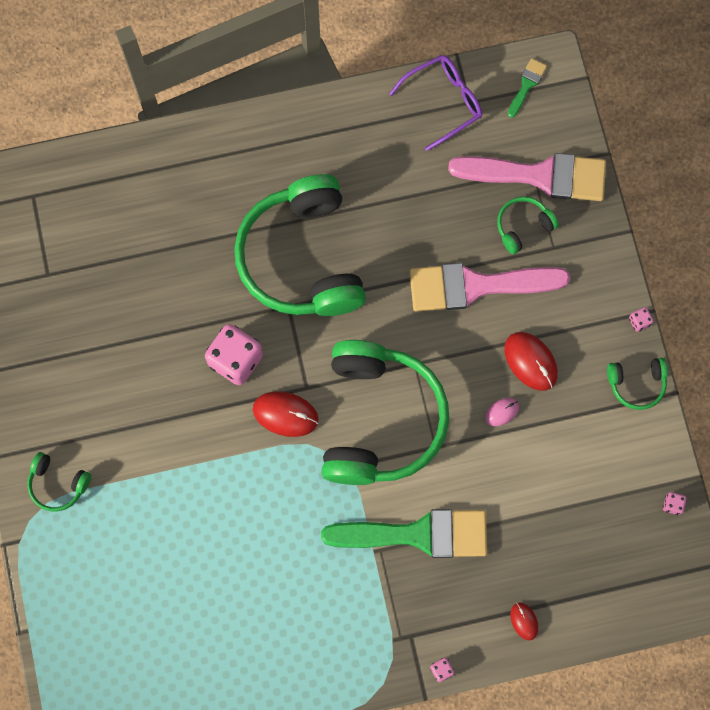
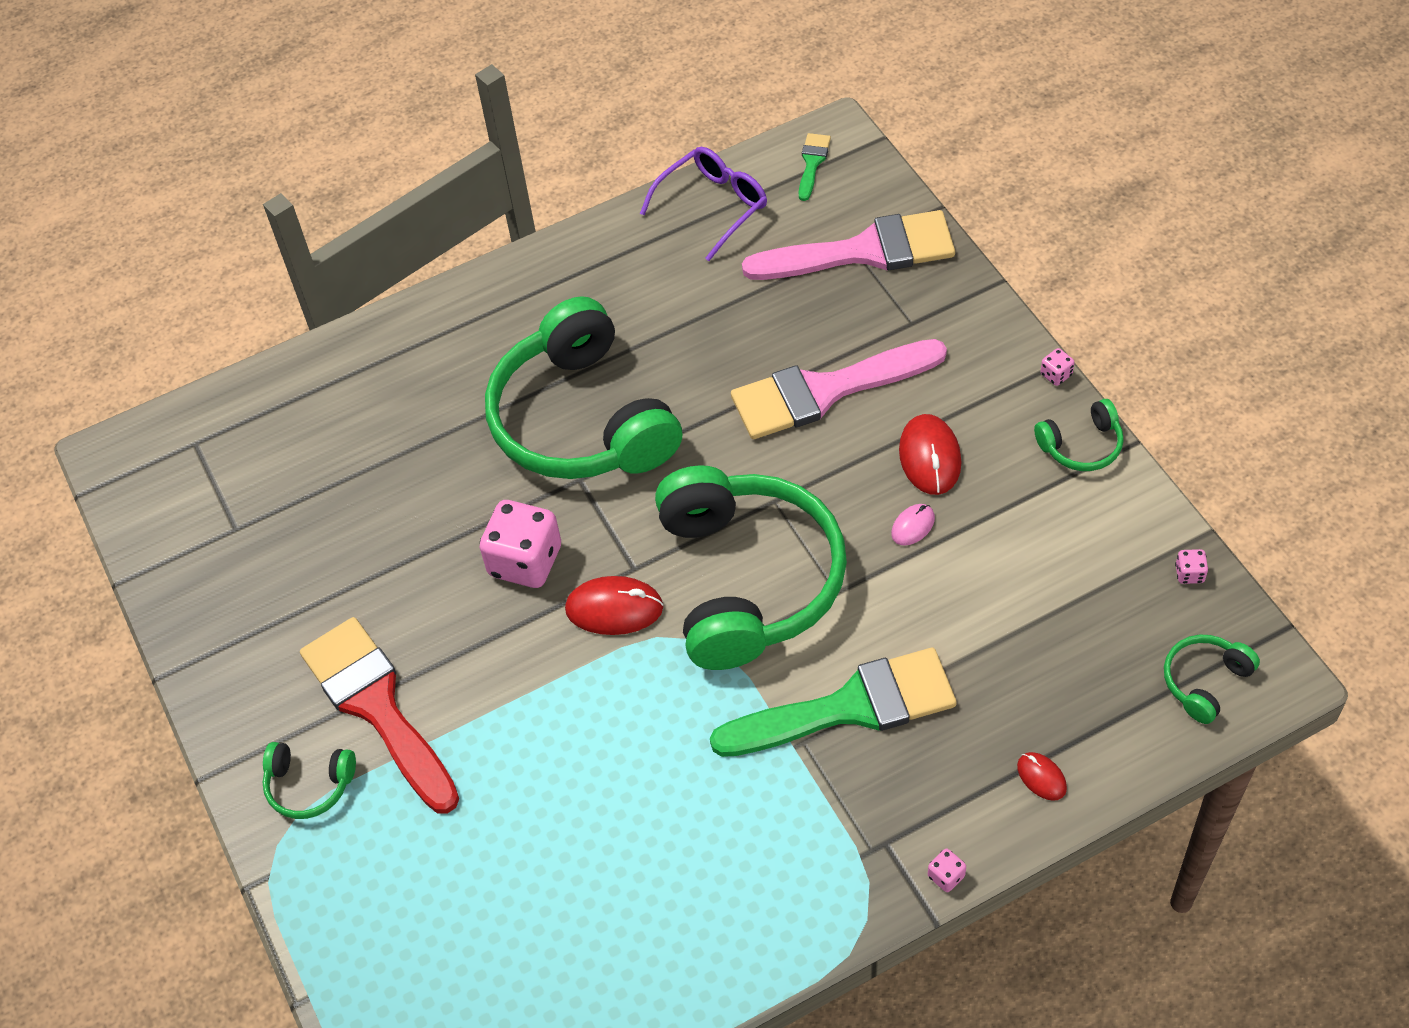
camera: 10 degrees left, 20 degrees down
(113, 440) = (377, 707): none -> red brush
(523, 226) = (863, 310): green headphones -> green headphones (1204, 681)
(530, 361) = (930, 457): red mouse -> red mouse turned 45 degrees clockwise

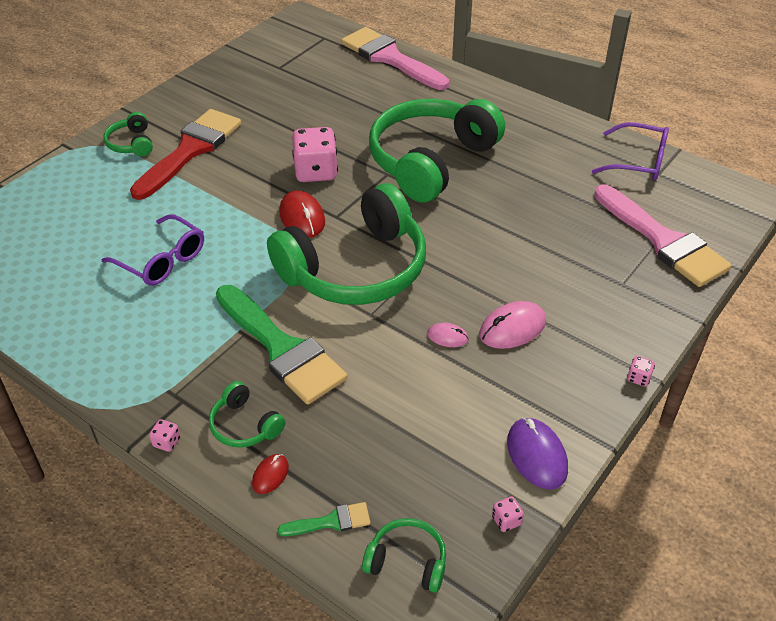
camera: 60 degrees right, 10 degrees down
(610, 805) = (162, 260): none -> purple glasses
(812, 163) = (716, 193): green brush -> green brush (331, 521)
(825, 391) = (530, 258): pink brush -> pink brush (390, 58)
(930, 457) = (512, 328): red mouse -> pink mouse
(1081, 446) = (583, 413): green headphones -> green headphones (244, 425)
(1119, 512) = (536, 455): none -> purple mouse

